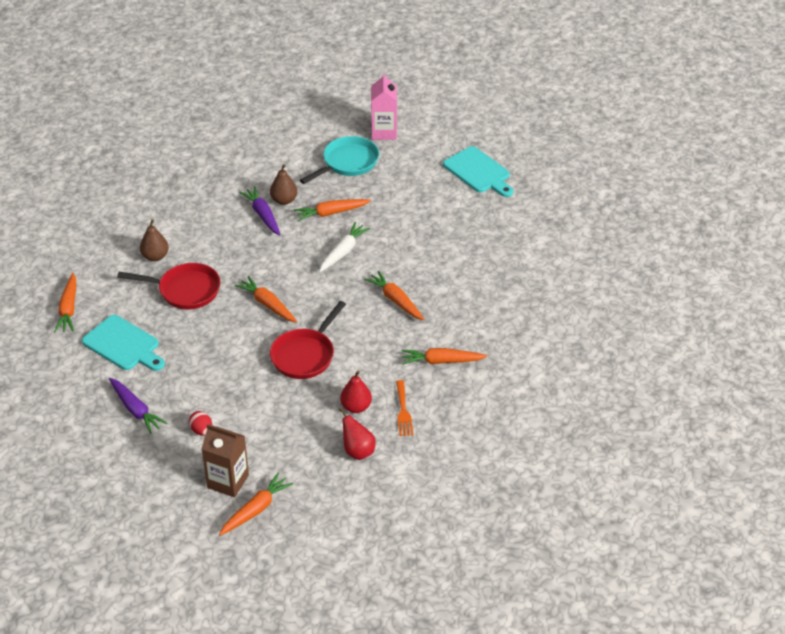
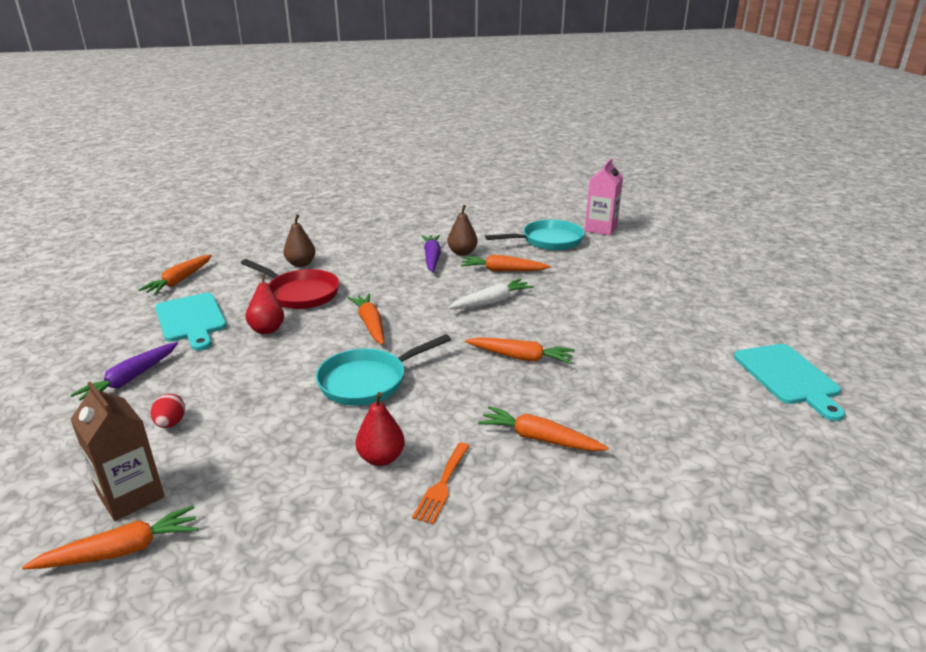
camera: 25 degrees right, 15 degrees down
(136, 410) = (130, 379): purple carrot -> purple carrot turned 45 degrees clockwise
(305, 355) = (368, 381): red pan -> turquoise pan
(357, 451) = (335, 518): red pear -> red pear (267, 329)
(395, 300) = (521, 357): orange carrot -> orange carrot turned 120 degrees clockwise
(478, 172) = (690, 273): turquoise cutting board -> turquoise cutting board (788, 377)

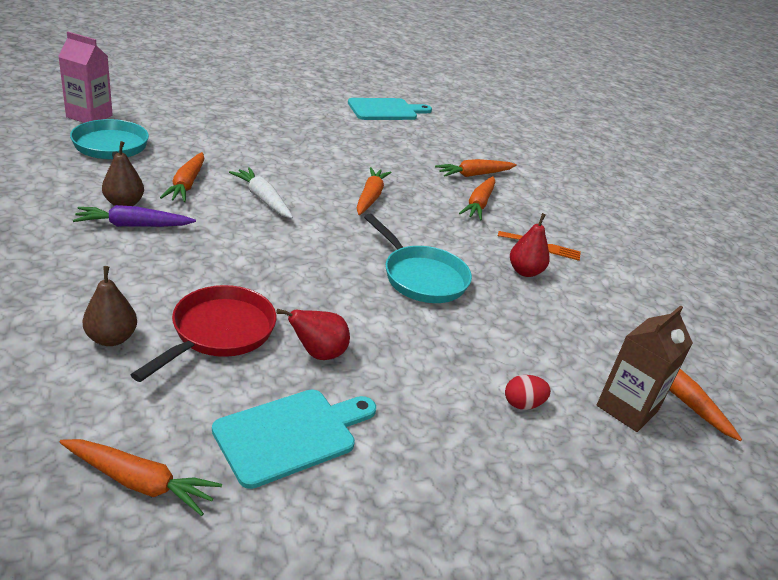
camera: 100 degrees left, 5 degrees up
(130, 379) = (452, 463): purple carrot -> none
(370, 324) = (309, 275): orange carrot -> orange carrot (474, 175)

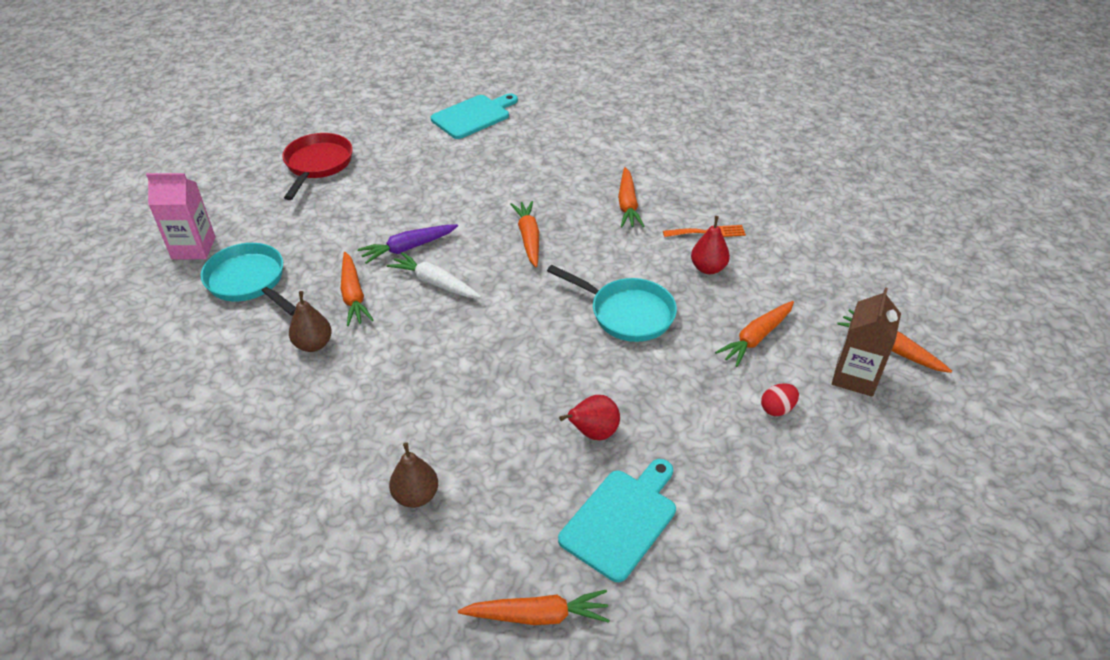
camera: 15 degrees left, 10 degrees up
(133, 225) = (341, 366): purple carrot -> purple carrot (408, 248)
(219, 332) = (499, 449): red pan -> red pan (317, 165)
(474, 175) = (603, 169): orange carrot -> orange carrot (756, 338)

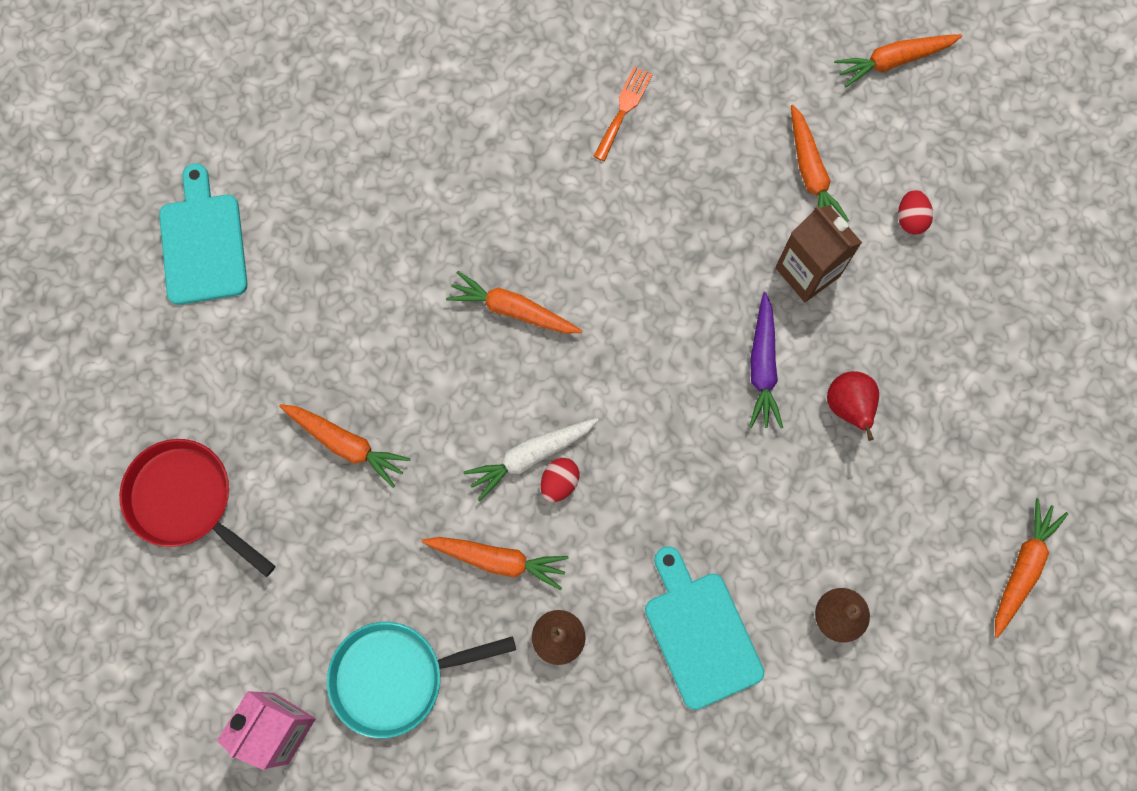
camera: 60 degrees left, 30 degrees up
(408, 248) = (446, 459): purple carrot -> purple carrot (762, 367)
(425, 303) = (559, 483): none -> red egg
(621, 520) = (961, 440): turquoise cutting board -> turquoise cutting board (700, 633)
(627, 205) = (520, 164): orange carrot -> orange carrot (346, 444)
(627, 313) = (703, 276): turquoise pan -> none
(708, 268) = (682, 149): red pear -> none
(855, 377) = (910, 120): brown carton -> brown carton (807, 272)

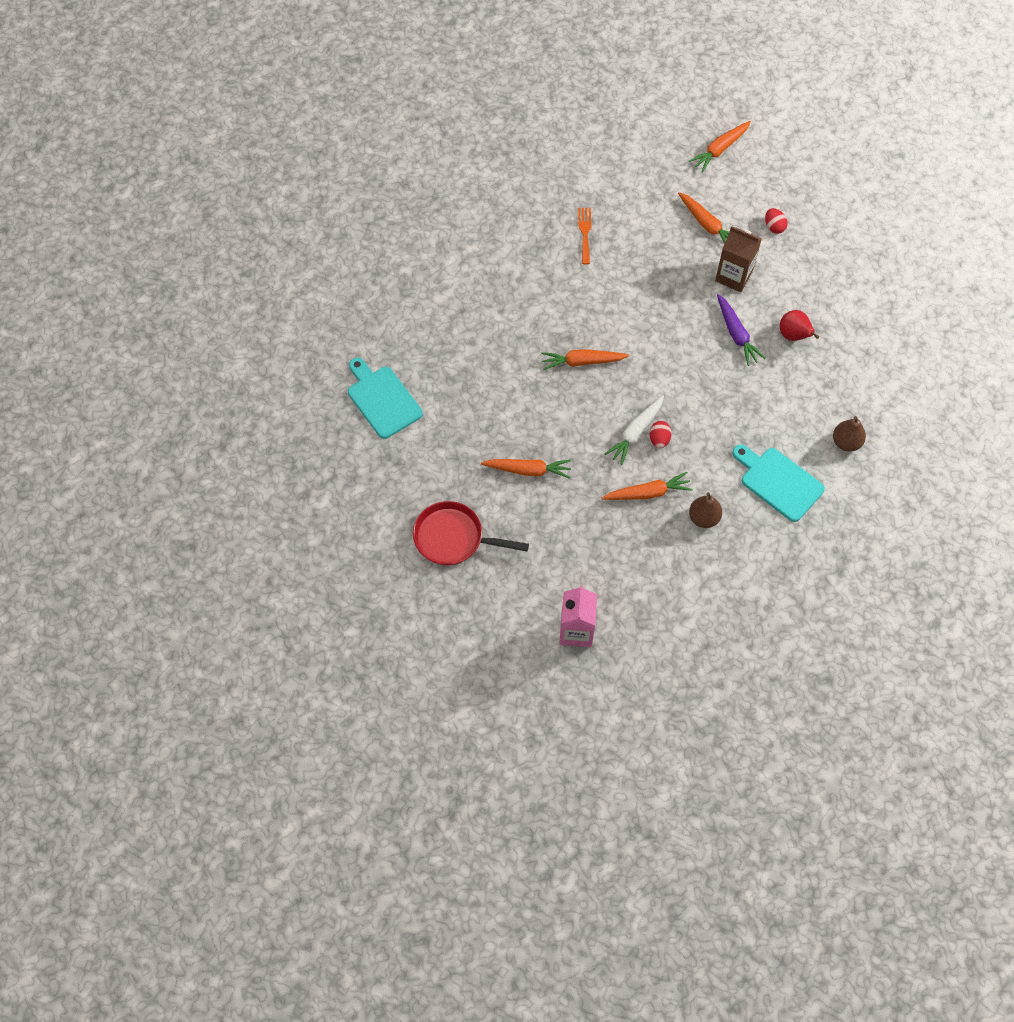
camera: 25 degrees left, 10 degrees down
(395, 677) = (625, 576): turquoise pan -> none
(1022, 568) = (928, 377): orange carrot -> none

